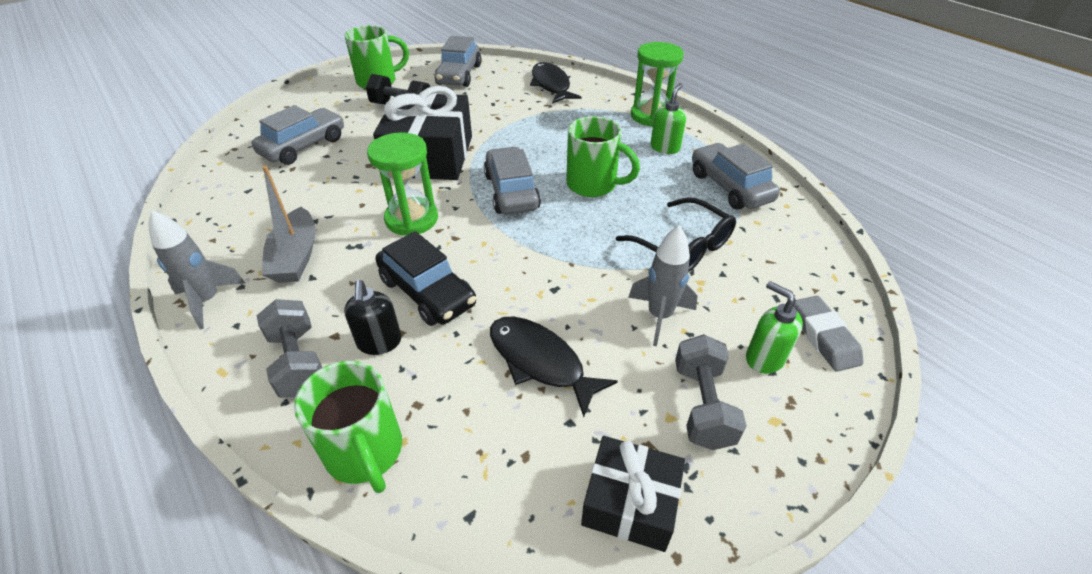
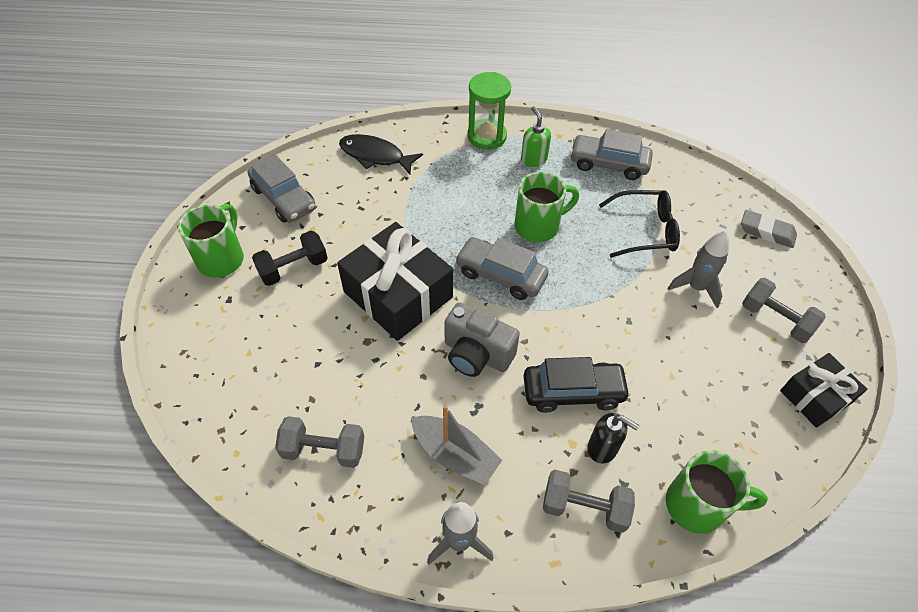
camera: 50 degrees left, 10 degrees up
(250, 194) = (324, 450): none -> grey dumbbell
(303, 146) = (281, 373): grey car -> none
(412, 219) = (476, 354): green hourglass -> grey camera
(540, 362) = (688, 370): black fish -> none
(764, 358) = (762, 268): green soap dispenser -> none

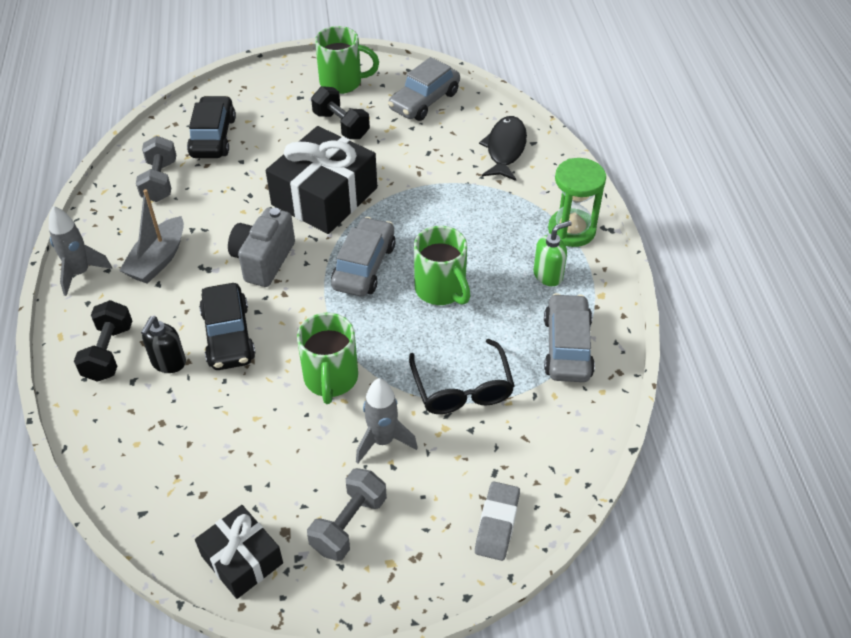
camera: 80 degrees right, 5 degrees down
(264, 389) = (213, 137): none -> black car
(584, 507) = (109, 352): grey dumbbell -> black dumbbell
(697, 505) = (109, 439): green mug -> green mug (331, 379)

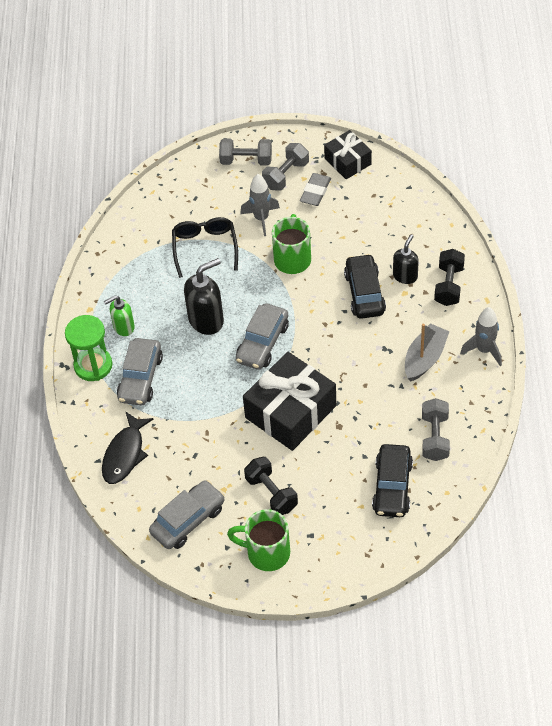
camera: 170 degrees left, 5 degrees up
(263, 260) = (341, 353): grey camera -> none
(420, 550) = (246, 160): none -> grey dumbbell
(441, 289) = (206, 320): green mug -> black soap dispenser
(497, 523) = (200, 171): grey eraser -> grey eraser (315, 192)
(567, 347) = (127, 272): grey car -> grey car (140, 378)

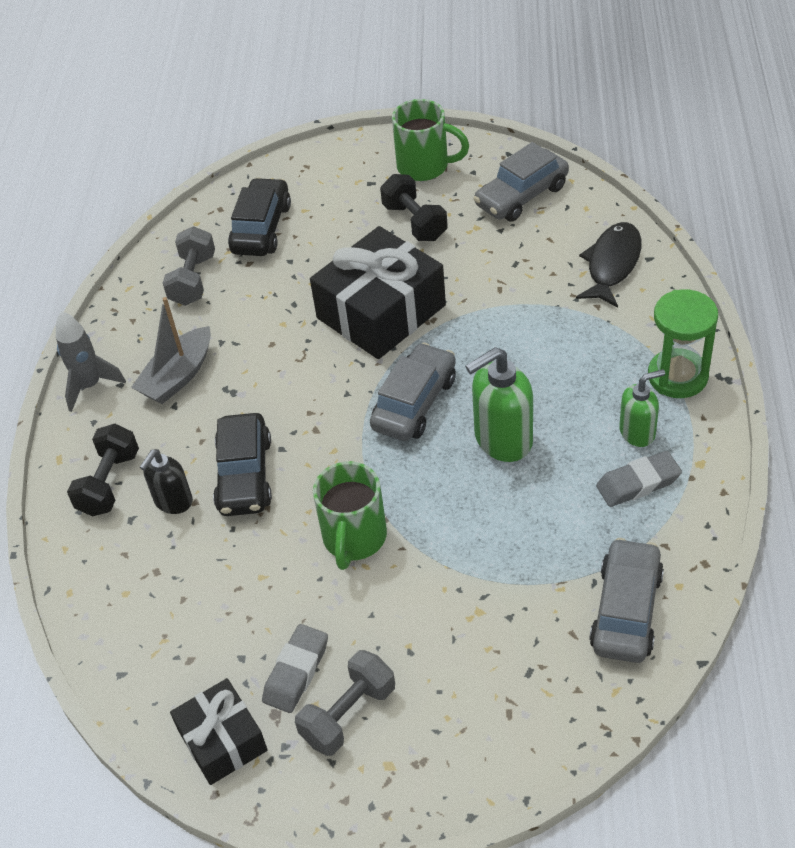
camera: 175 degrees left, 5 degrees down
(127, 296) = (638, 483): none -> grey eraser
(140, 378) = (601, 357): grey car -> grey car (626, 610)
(205, 248) = (507, 565): black glasses -> none
(206, 320) = (502, 440): black soap dispenser -> green soap dispenser
(246, 160) = (426, 755): grey dumbbell -> none
(261, 219) = (403, 619): grey rocket -> none

